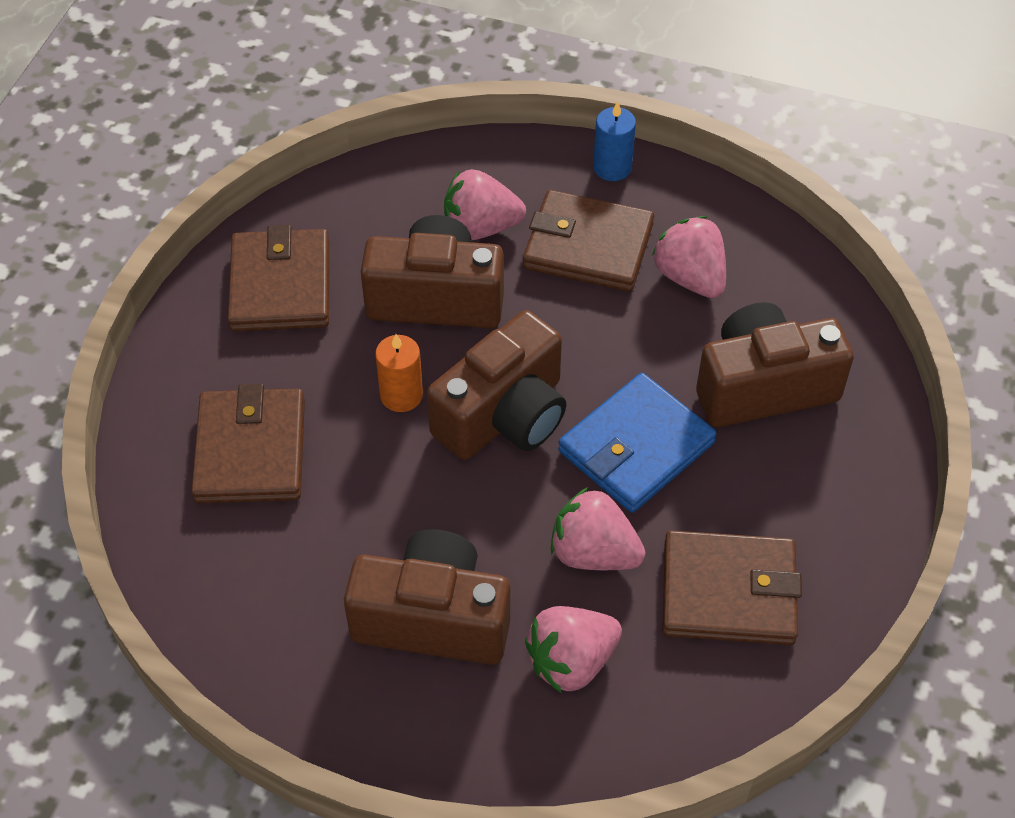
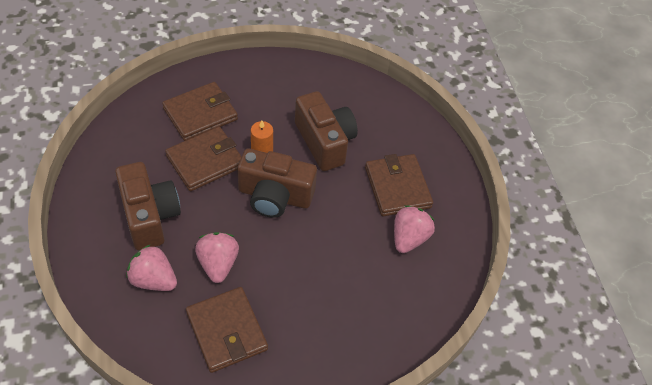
camera: 55 degrees right, 0 degrees up
(280, 285) = (293, 84): brown wallet -> brown wallet (205, 161)
(480, 227) = (377, 141): pink strawberry -> none
(612, 167) = (454, 177): blue candle -> none
(636, 447) = (289, 257): blue wallet -> none
(763, 387) = (361, 298): brown camera -> none

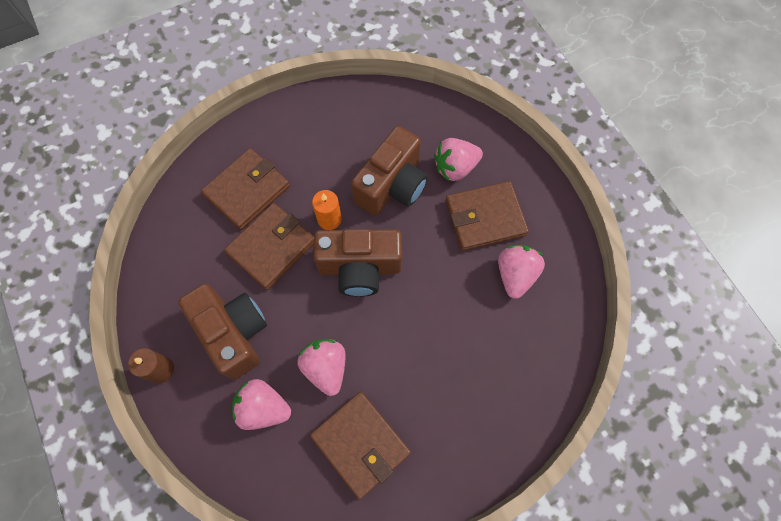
camera: 10 degrees left, 15 degrees up
(79, 227) = (161, 370): none -> brown candle
(325, 142) = (392, 185): brown camera -> brown camera turned 75 degrees clockwise
(384, 142) = (455, 168): none -> pink strawberry
(397, 187) = (485, 218): brown wallet -> brown wallet turned 75 degrees counterclockwise

